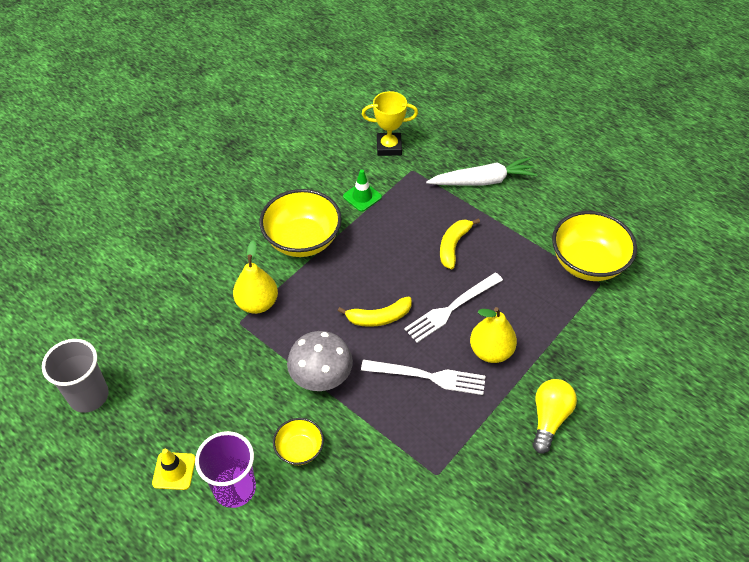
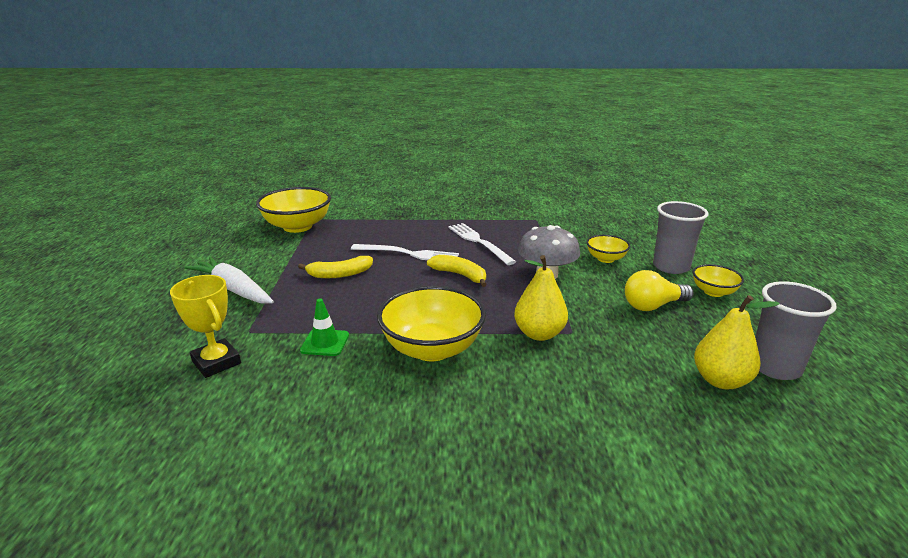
camera: 130 degrees left, 25 degrees down
(174, 471) = (713, 292): yellow traffic cone -> yellow bowl
(234, 488) = (671, 267): purple cup -> grey cup
(491, 351) = (425, 231): yellow pear -> yellow pear (720, 380)
(549, 418) = (447, 206): yellow light bulb -> yellow light bulb (653, 306)

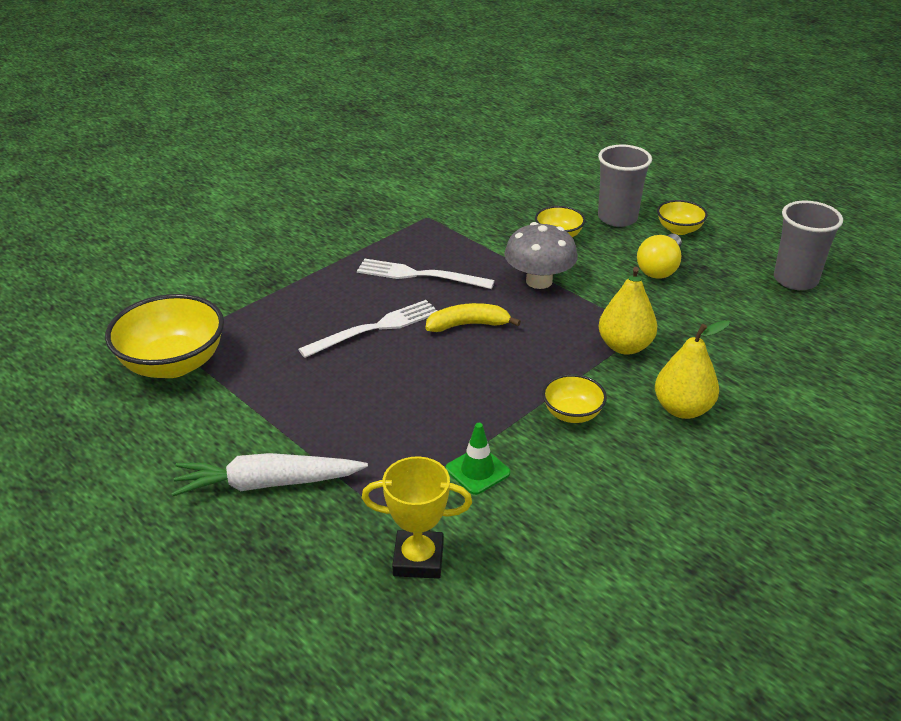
camera: 45 degrees left, 10 degrees up
(339, 274) = (350, 394): yellow banana -> none
(432, 348) = (572, 414): yellow bowl -> yellow bowl, size x0.53
(720, 380) = (782, 311): yellow pear -> yellow pear (682, 409)

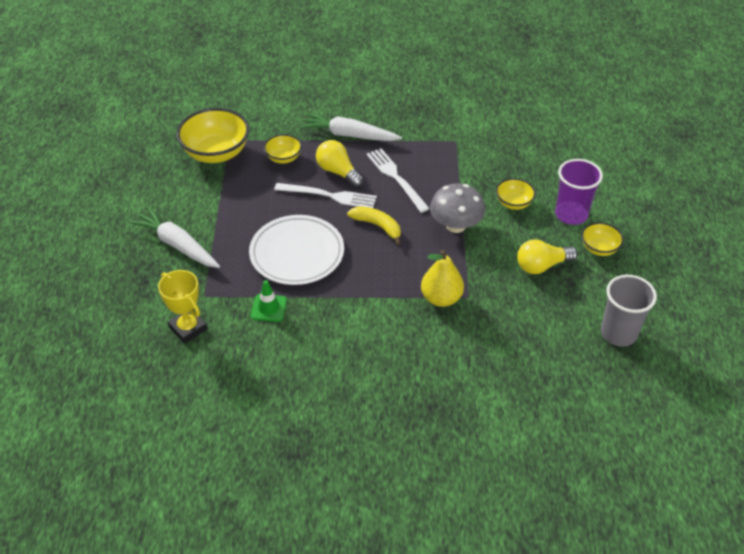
camera: 45 degrees right, 10 degrees up
(311, 265) = (349, 135): none -> white carrot
(350, 302) = (338, 172): none -> yellow light bulb
(424, 400) = (297, 253): none -> white plate
(572, 414) = (354, 314): yellow bowl -> yellow bowl (283, 158)
(617, 218) = (571, 214): grey cup -> purple cup
(682, 409) = (414, 355): yellow pear -> none

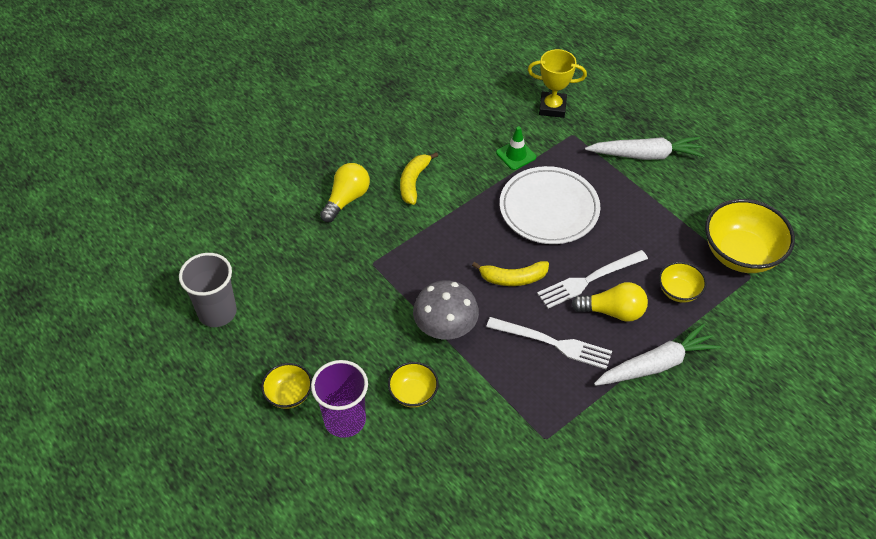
camera: 140 degrees right, 5 degrees up
(373, 339) = (414, 182): none -> yellow banana
(441, 298) = (393, 247): yellow pear -> none
(542, 266) = (331, 337): yellow light bulb -> yellow light bulb (346, 199)

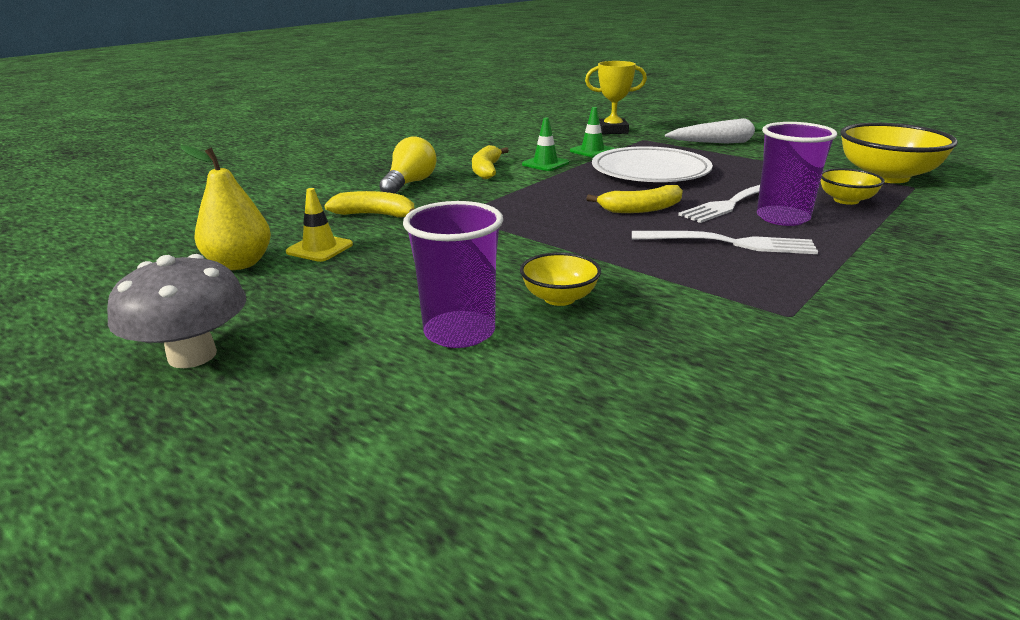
camera: 10 degrees left, 25 degrees down
(217, 312) = (239, 264): grey cup -> yellow pear
(270, 300) = (319, 248): none -> yellow traffic cone
(289, 394) = (359, 319): yellow bowl -> none
(313, 253) = (376, 215): none -> yellow banana
(445, 327) = (576, 245): grey mushroom -> grey mushroom (192, 355)
(466, 177) = (545, 164): none -> green traffic cone
(613, 311) = (782, 218): yellow light bulb -> purple cup
(656, 365) = (877, 245): white carrot -> none

